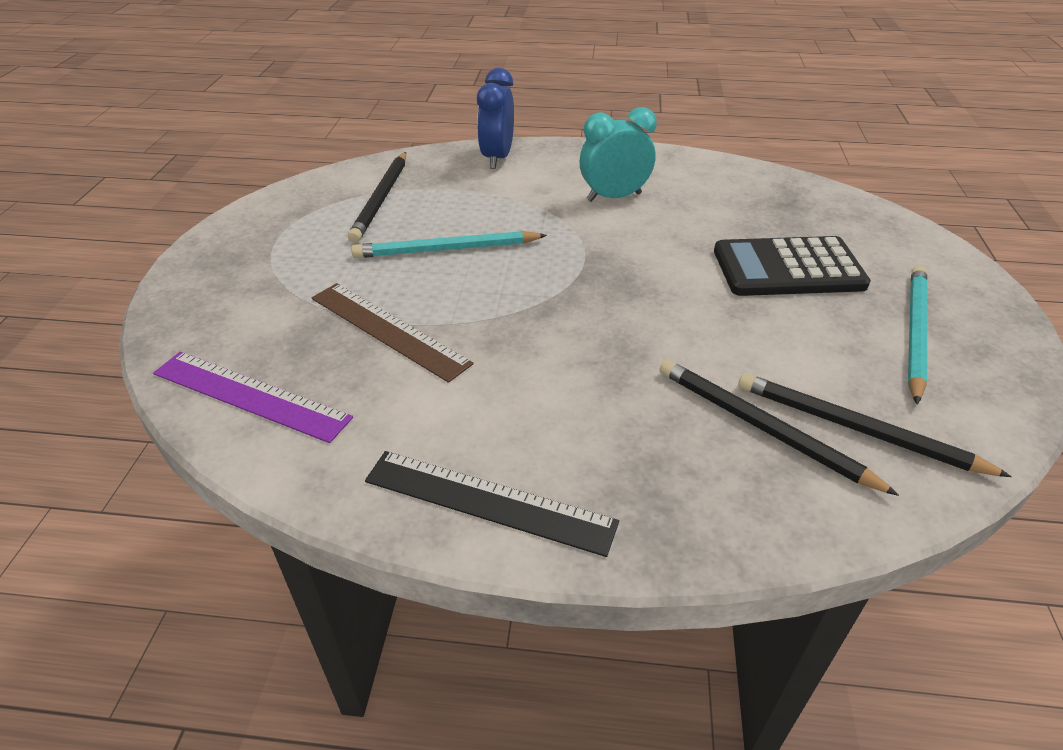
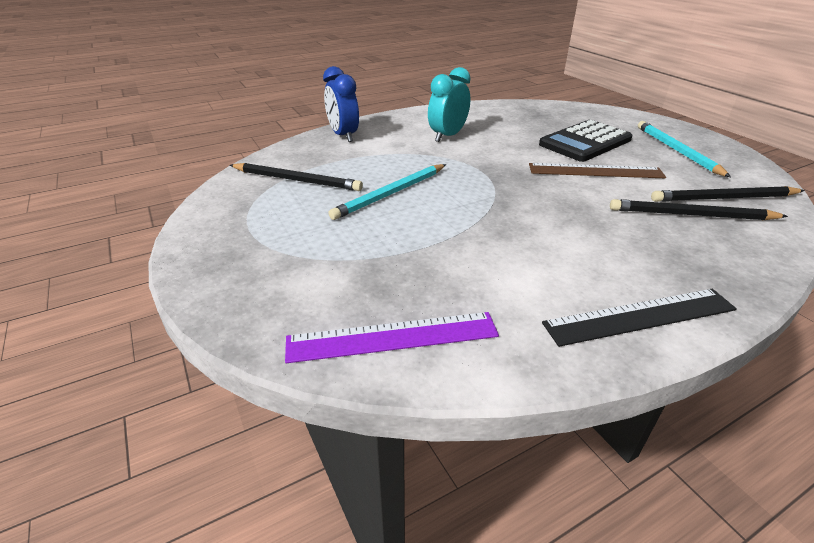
camera: 35 degrees left, 5 degrees down
(381, 199) = (297, 180): black pencil -> black pencil turned 45 degrees counterclockwise
(388, 330) = (426, 252): brown ruler -> brown ruler (595, 171)

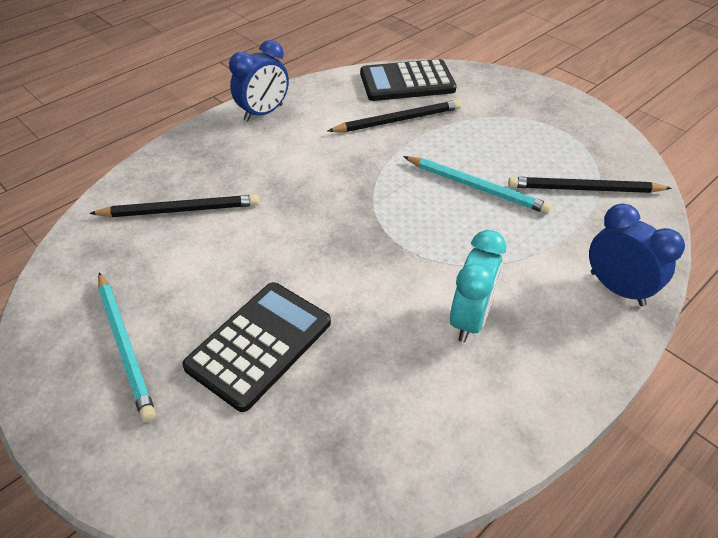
camera: 165 degrees right, 10 degrees up
(390, 194) = (476, 187): turquoise pencil -> turquoise pencil turned 90 degrees clockwise
(392, 337) = (407, 82): purple ruler -> black calculator
(595, 171) = (259, 268): brown ruler -> none
(640, 316) = (263, 113): black ruler -> blue clock
(723, 198) = (129, 242): black pencil -> black pencil (398, 120)

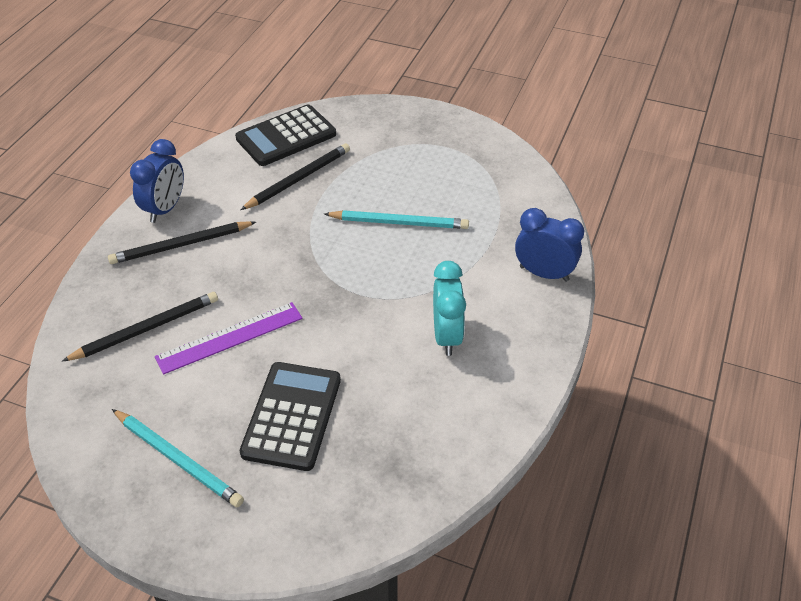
camera: 25 degrees left, 0 degrees up
(248, 243) = (230, 337): none -> purple ruler
(584, 189) = (486, 197): black pencil -> black pencil (181, 245)

